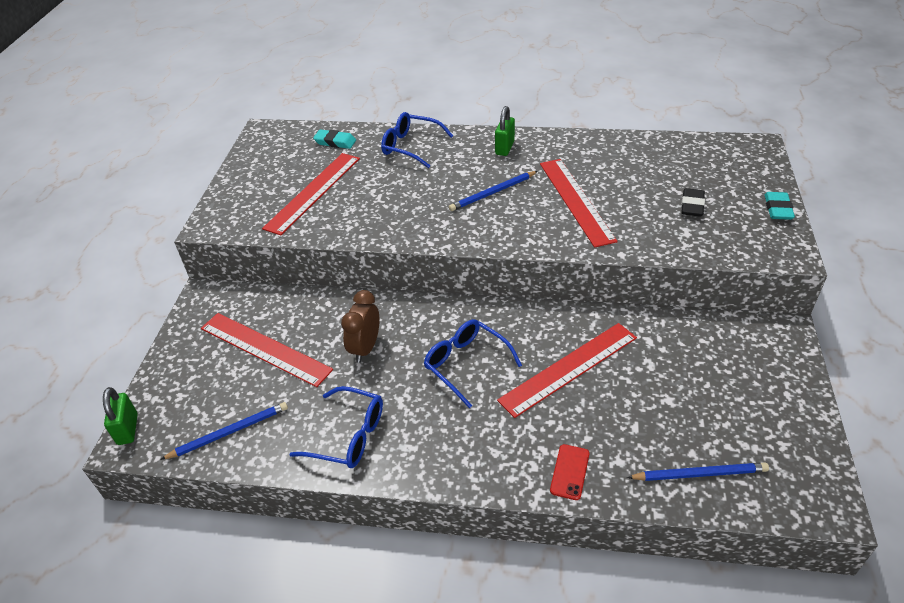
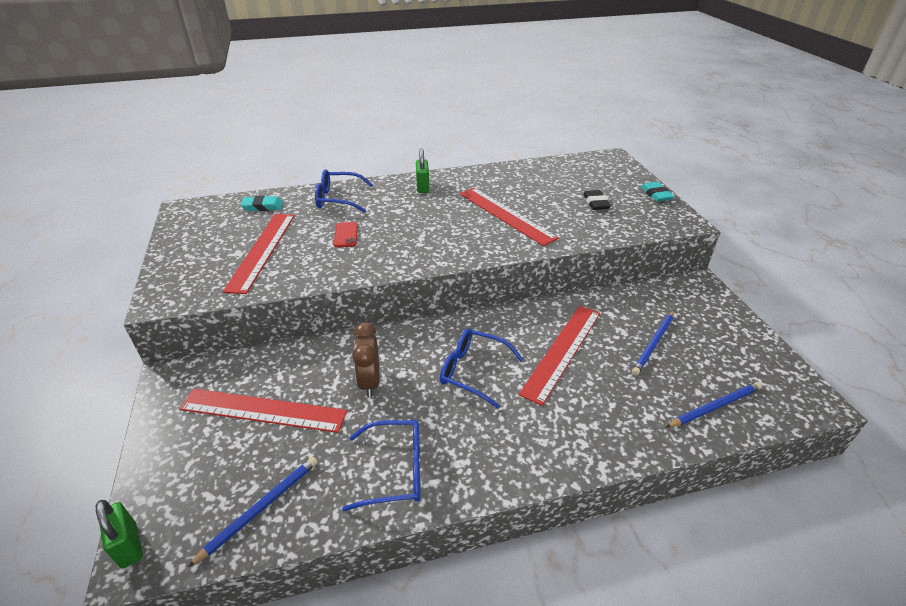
camera: 25 degrees left, 5 degrees down
(492, 193) = (433, 221): blue pencil -> blue pencil (653, 344)
(570, 472) = (616, 438): red phone -> red phone (346, 235)

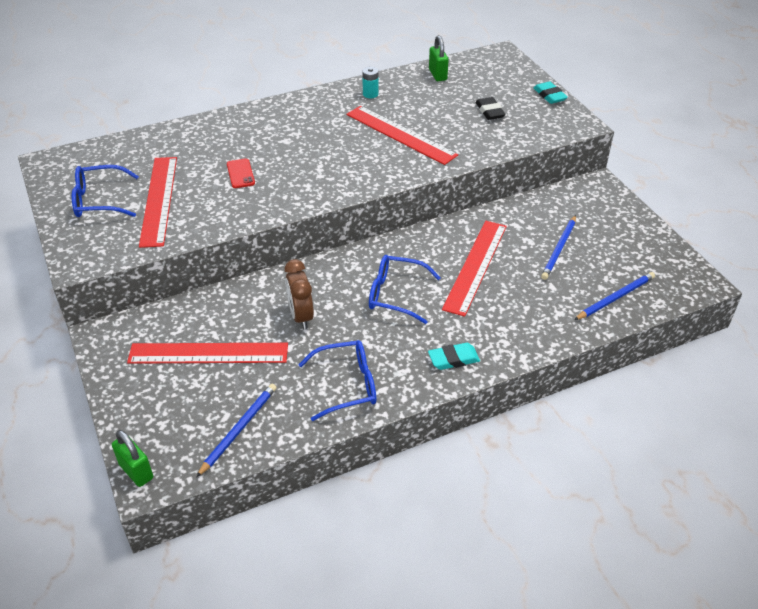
camera: 10 degrees left, 5 degrees up
(263, 206) = (137, 150): turquoise eraser -> turquoise eraser (453, 359)
(338, 199) = (216, 133): blue glasses -> blue glasses (99, 200)
(423, 187) = (304, 110): green padlock -> green padlock (437, 75)
(486, 179) = (370, 94): none -> turquoise battery

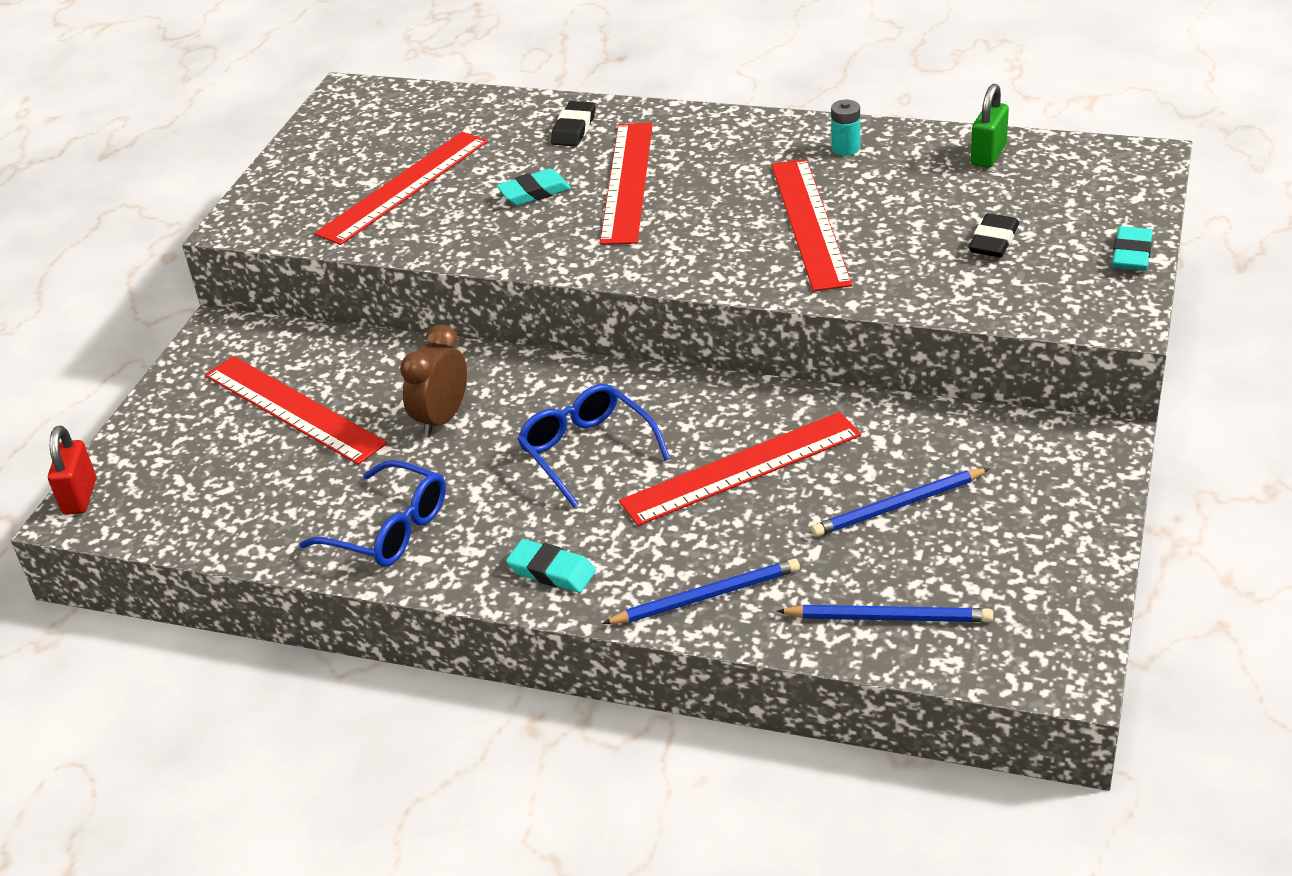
camera: 45 degrees right, 5 degrees down
(99, 200) = (343, 160): blue glasses -> none
(136, 471) = (80, 497): green padlock -> red padlock
(218, 133) = (574, 129): none -> black eraser
(239, 429) = (221, 511): blue pencil -> blue pencil (706, 596)
(240, 174) = (534, 192): red phone -> turquoise eraser
(284, 149) = (626, 182): none -> red ruler

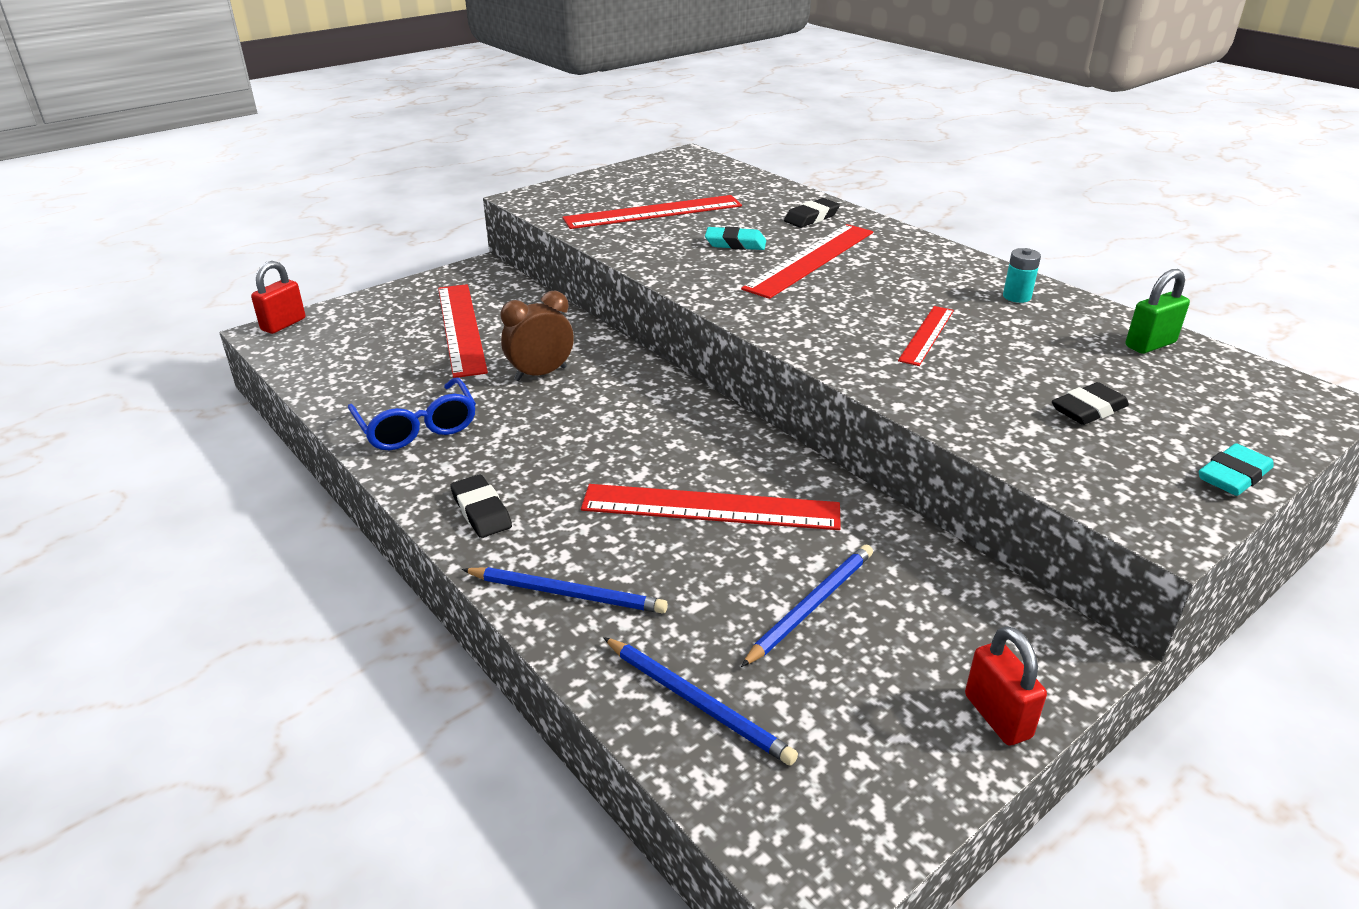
camera: 30 degrees right, 5 degrees down
(552, 571) = (481, 511): turquoise eraser -> black eraser
(586, 451) = (609, 439): blue glasses -> none
(810, 223) = (927, 335): red ruler -> red ruler, size x0.56
(898, 506) = (811, 606): blue pencil -> blue pencil turned 120 degrees clockwise
(1088, 516) = (997, 716): none -> red padlock

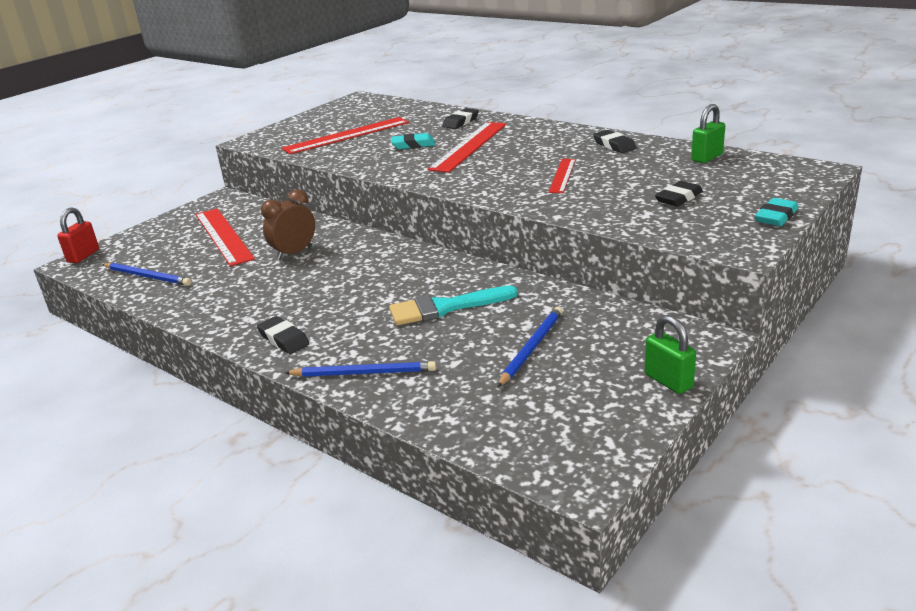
camera: 10 degrees left, 5 degrees down
(417, 427) = (216, 300): blue glasses -> none
(697, 702) = (475, 413): blue pencil -> blue pencil (147, 276)
(710, 508) = (445, 308): red ruler -> turquoise brush
(997, 716) = (668, 381): red padlock -> green padlock
(1016, 297) = (614, 145): turquoise battery -> black eraser

